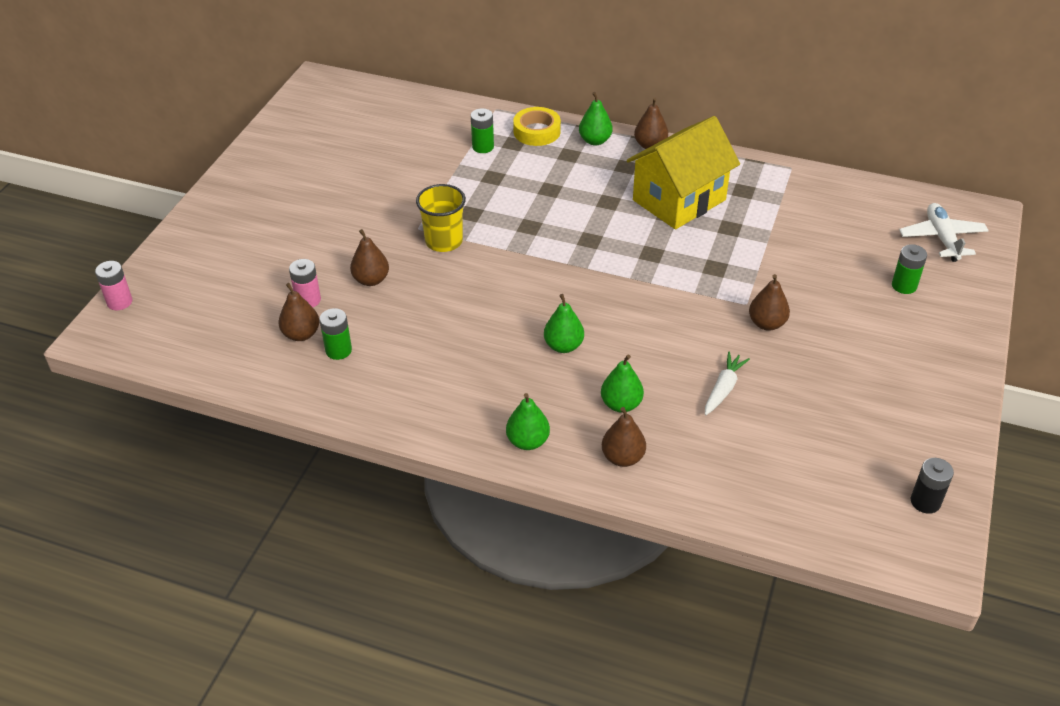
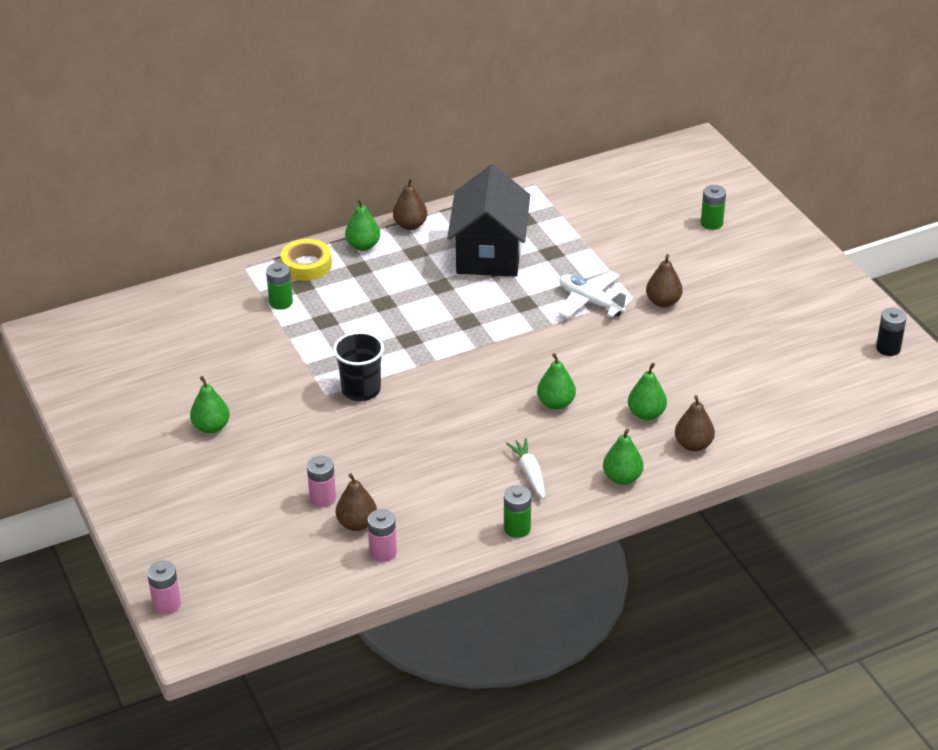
camera: 45 degrees left, 5 degrees down
(286, 367) = (383, 552): none -> pink battery
(317, 203) = (211, 427): none -> green pear
(338, 350) = (403, 514): green battery -> green battery (517, 528)
(371, 280) = (349, 452): brown pear -> none
(444, 241) = (361, 390): yellow cup -> black cup
(679, 200) = (489, 254): yellow house -> black house
(723, 389) = (693, 361): white carrot -> white carrot (529, 473)
(942, 238) = (693, 177): white plane -> white plane (590, 301)

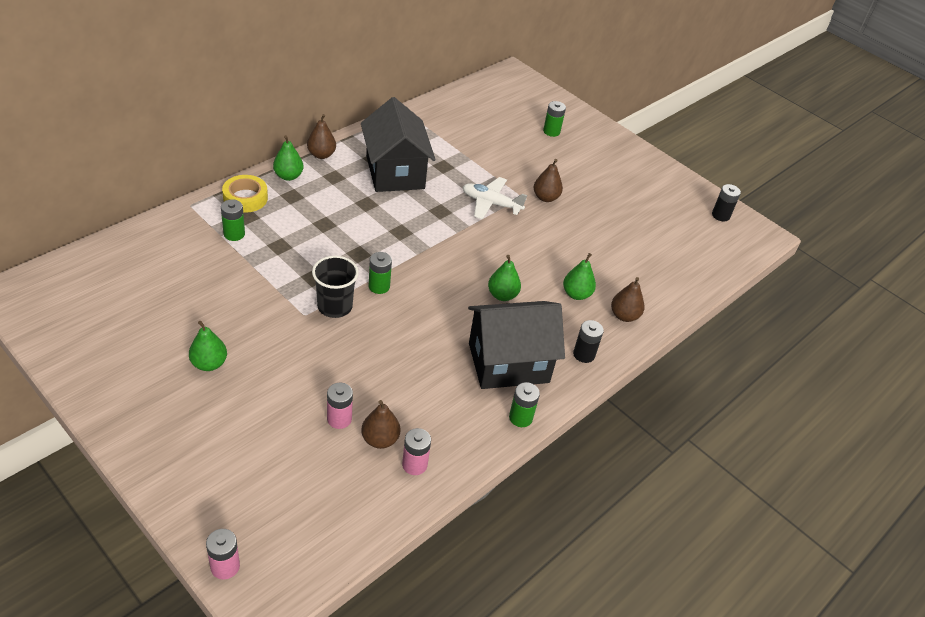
camera: 25 degrees left, 5 degrees up
(418, 376) = (379, 286): none -> green battery
(529, 473) = (508, 363): white carrot -> black house
(622, 478) = (584, 354): green pear -> black battery

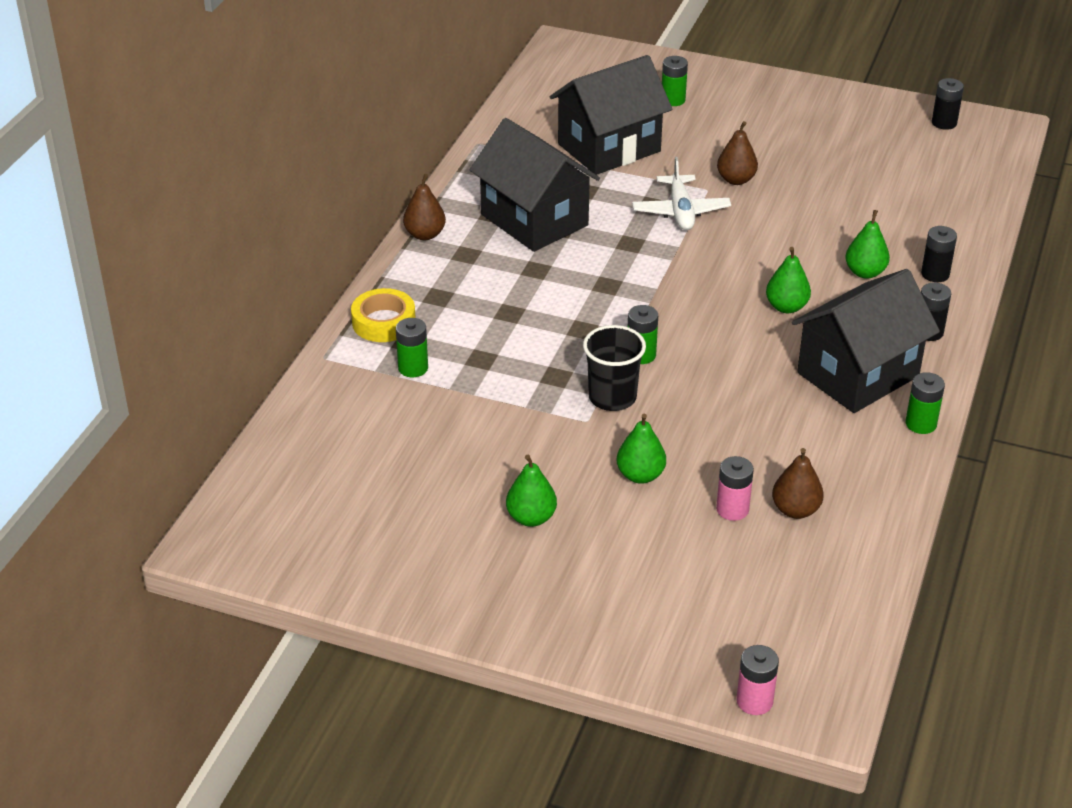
camera: 20 degrees left, 5 degrees down
(288, 176) = (410, 275): green pear -> green pear (640, 475)
(414, 464) = (855, 518): pink battery -> none
(483, 146) = (609, 148): none -> black house
(491, 203) = (680, 211): white plane -> white plane turned 90 degrees counterclockwise
(624, 316) = (935, 274): brown pear -> black battery

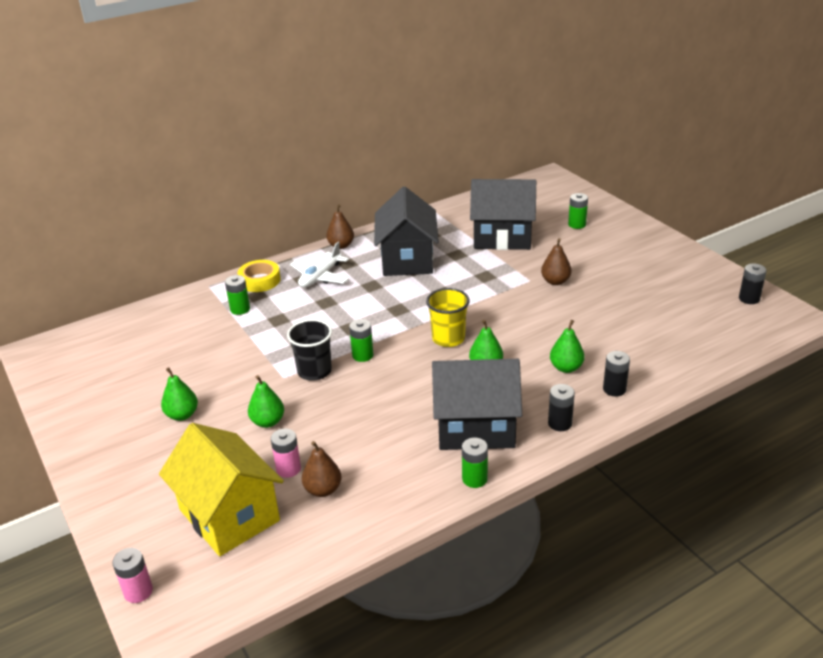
camera: 40 degrees right, 5 degrees down
(680, 211) = (496, 286): white plane -> white plane (320, 277)
(708, 294) = (448, 338): none -> yellow cup
(738, 584) = (229, 515): none -> yellow house

